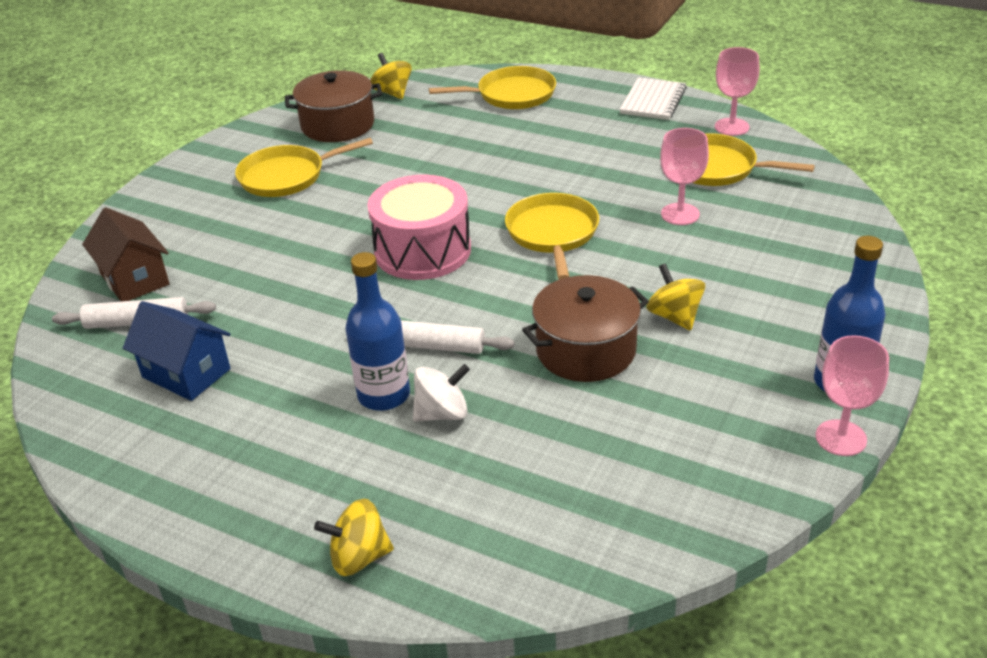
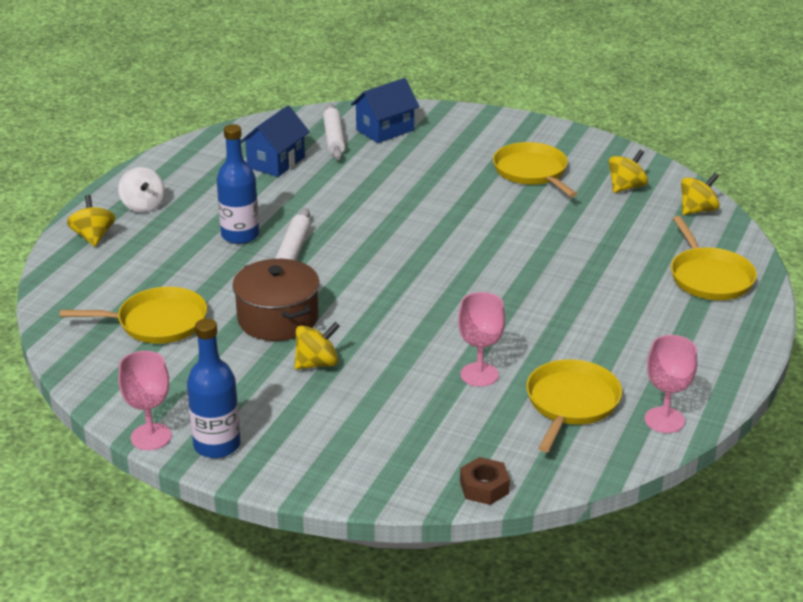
camera: 85 degrees right, 5 degrees down
(134, 279) = (385, 130): brown house -> blue house
(338, 125) = (626, 187): brown pot -> yellow spinning top
(422, 251) = (419, 241): pink drum -> none
(442, 413) = (216, 259): white spinning top -> white spinning top (143, 206)
(552, 233) = (444, 303): yellow pan -> yellow pan (157, 322)
(653, 101) = (716, 368): white notebook -> none
(852, 213) = (484, 487): none -> brown nut

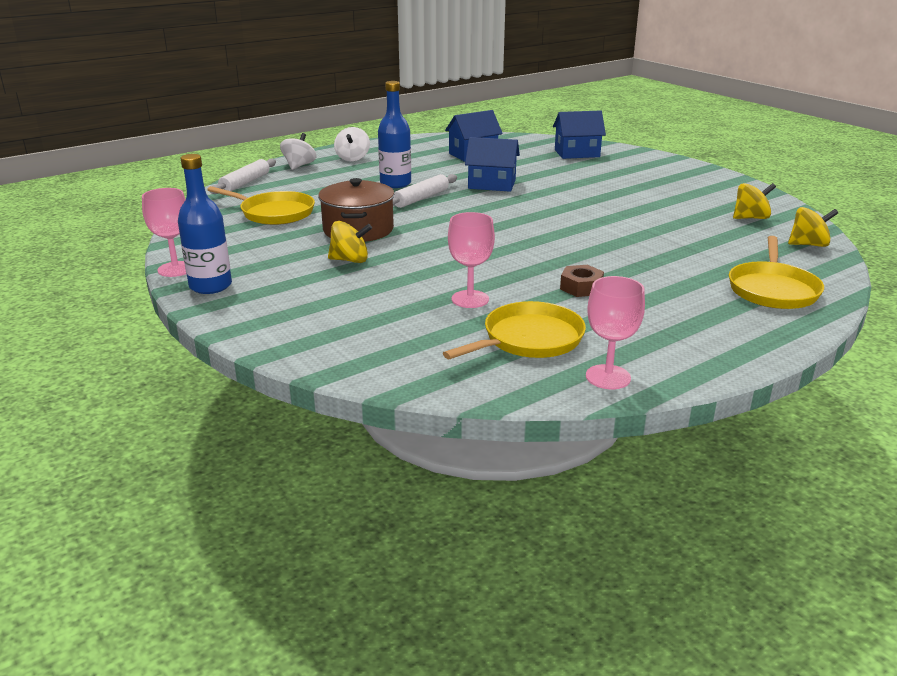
camera: 30 degrees right, 5 degrees down
(93, 237) = (299, 166): yellow spinning top -> white spinning top
(334, 138) = (532, 151): white rolling pin -> white rolling pin (245, 183)
(345, 207) = (492, 184): none -> blue house
(484, 487) = (373, 374): brown nut -> brown nut (581, 287)
(532, 172) = (672, 194): yellow pan -> none

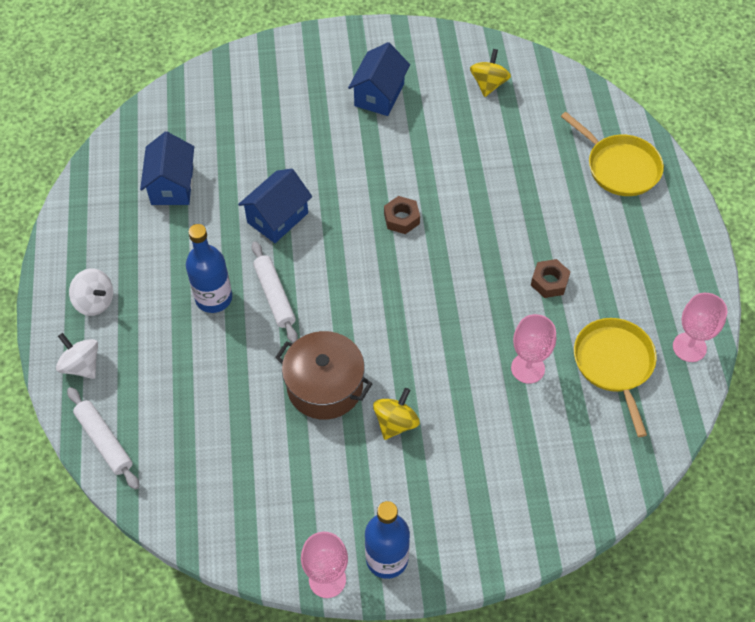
camera: 60 degrees left, 30 degrees up
(274, 213) = (227, 444): yellow pan -> none
(555, 219) = (401, 218): none -> brown nut
(577, 153) = (237, 97): blue house -> blue house (379, 95)
(808, 245) = (561, 88): yellow spinning top -> none

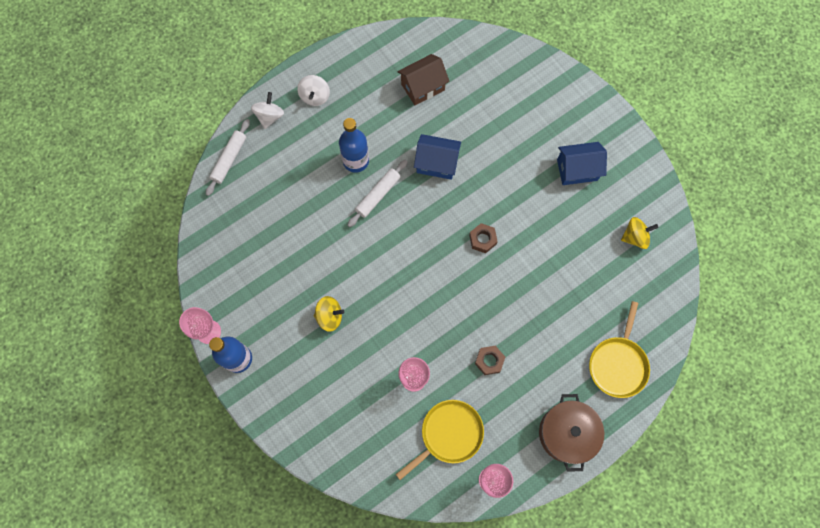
camera: 60 degrees right, 15 degrees up
(172, 185) = (423, 87): blue house -> brown house
(325, 386) = (331, 261): brown pot -> brown pot (566, 433)

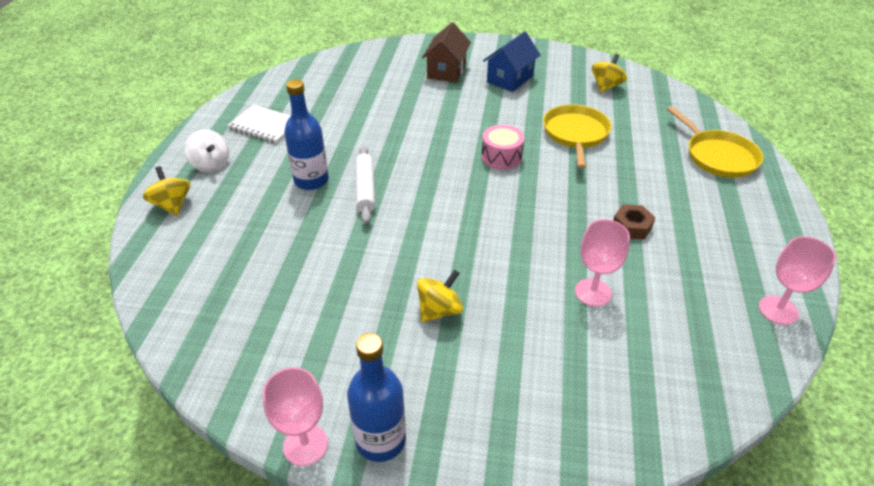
camera: 45 degrees left, 30 degrees down
(229, 159) = (155, 265): white rolling pin -> none
(269, 116) = (172, 205): white spinning top -> yellow spinning top
(374, 83) = (265, 126): none -> white notebook
(423, 87) = (316, 104): brown house -> brown house (446, 71)
(436, 163) = (392, 138): blue house -> none
(449, 434) = (689, 308): yellow pan -> yellow pan (575, 134)
(482, 239) = (501, 157): brown nut -> pink drum
(566, 433) = (765, 225): brown pot -> none

